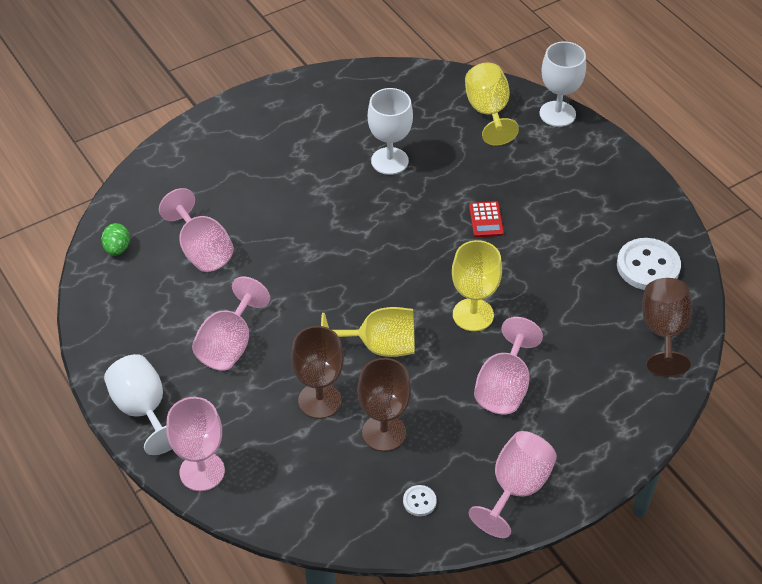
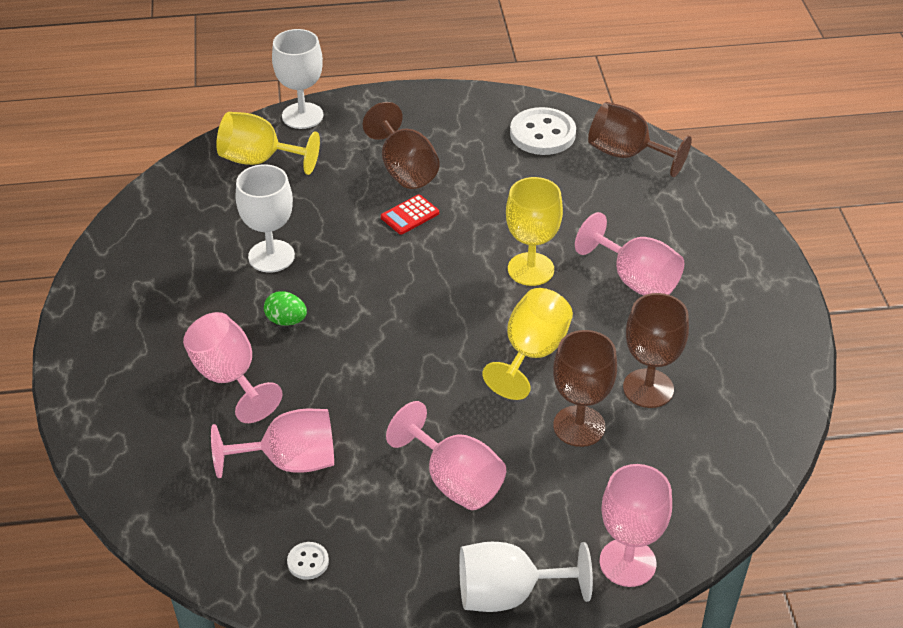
camera: 65 degrees left, 5 degrees down
(117, 249) = (228, 546): green egg -> green egg (286, 320)
(419, 501) = (747, 390): white button -> white button (308, 562)
(486, 220) = (410, 215): red calculator -> red calculator turned 120 degrees clockwise
(516, 488) = (761, 315): pink goblet -> pink goblet (229, 378)
(537, 197) = (405, 169): none -> brown goblet

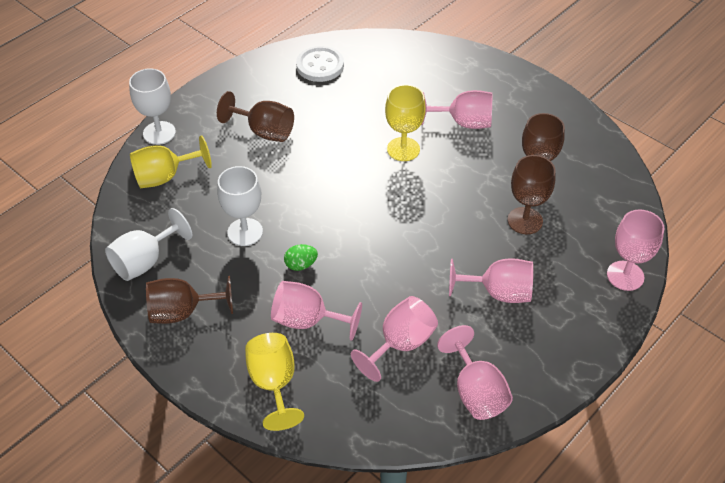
camera: 40 degrees left, 5 degrees up
(308, 562) = (476, 392): white button -> pink goblet
(410, 215) = (299, 157): red calculator -> none
(508, 594) = (591, 333): white goblet -> white goblet (145, 261)
(531, 353) = (457, 196): yellow goblet -> yellow goblet (274, 383)
(627, 154) = (380, 53): brown goblet -> brown goblet (182, 312)

